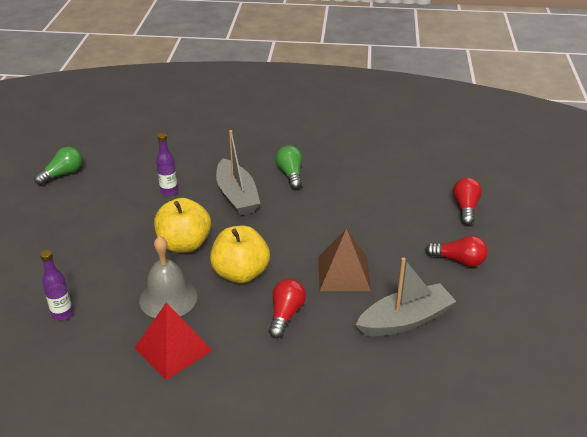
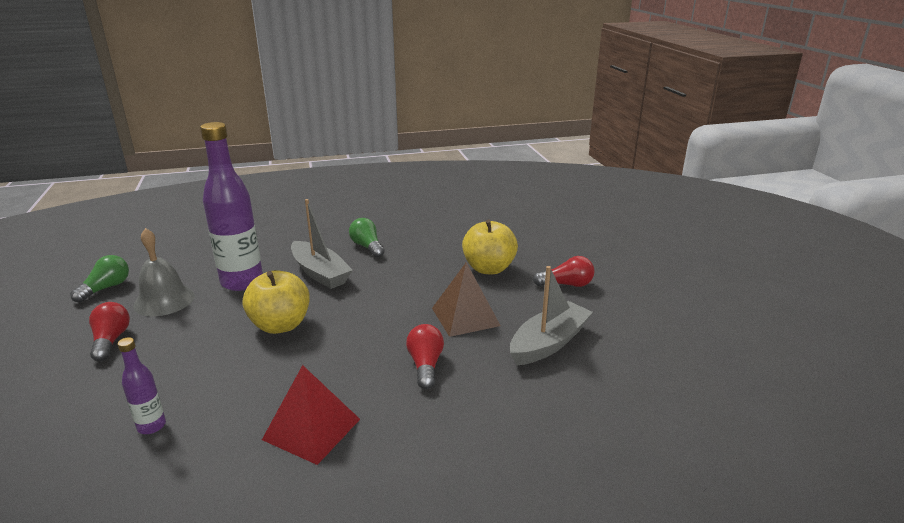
camera: 20 degrees left, 10 degrees down
(168, 298) = (283, 379): grey bell -> grey bell (164, 300)
(169, 191) = (242, 282): purple bottle -> purple bottle, size x2.16
(240, 273) = (357, 338): yellow apple -> yellow apple (489, 268)
(465, 208) = (546, 245): red light bulb -> red light bulb (111, 340)

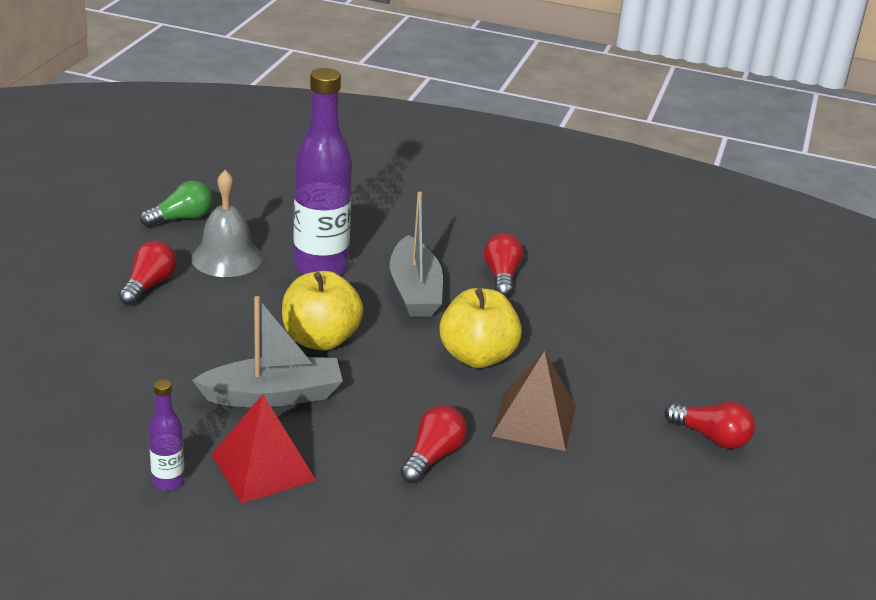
camera: 30 degrees right, 5 degrees up
(151, 426) = (128, 394): purple bottle -> purple bottle (168, 482)
(367, 247) = (502, 276): green light bulb -> red light bulb
(489, 268) = (629, 371): yellow apple -> yellow apple (477, 356)
(549, 343) = (602, 498): grey boat -> grey boat (273, 395)

